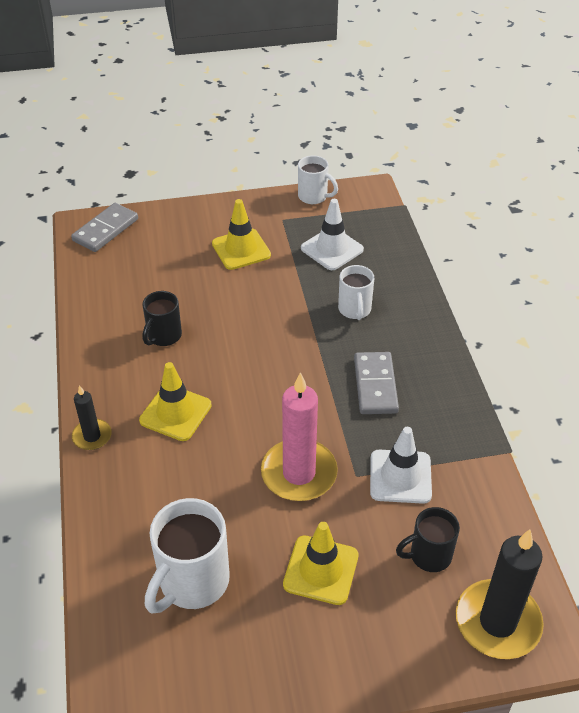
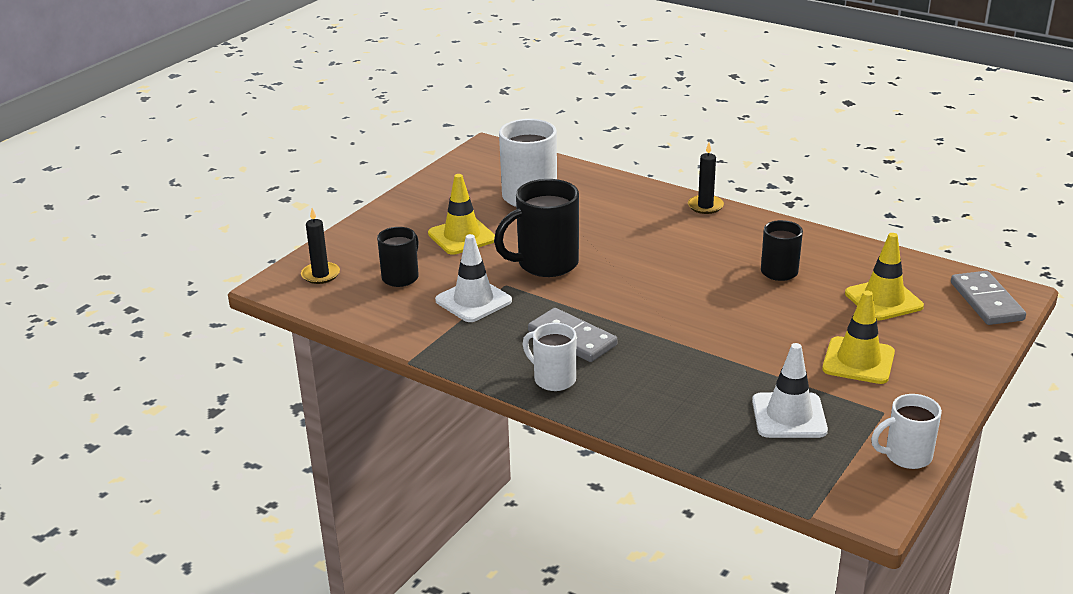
camera: 135 degrees right, 15 degrees down
(175, 413) = (680, 243): yellow traffic cone -> yellow traffic cone (883, 300)
(299, 473) = (545, 264): pink candle -> black mug
(354, 310) = (677, 379): white mug -> white mug (553, 379)
(497, 622) = (320, 275): black candle -> black candle, size x0.53

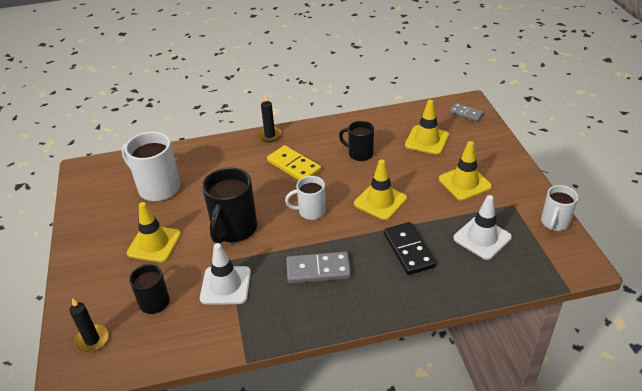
camera: 45 degrees left, 10 degrees up
(553, 379) = (346, 305): white mug -> white mug (311, 211)
(686, 245) = (294, 166): none -> yellow domino
(688, 377) = (408, 250): none -> black domino
(729, 322) = (380, 201): none -> yellow traffic cone
(986, 301) = (466, 113): grey domino -> grey domino, size x0.64

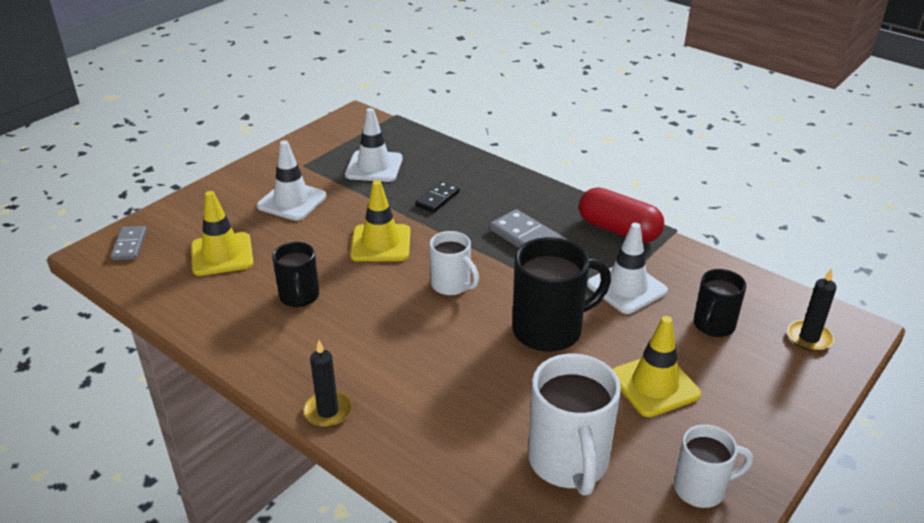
camera: 130 degrees left, 5 degrees down
(280, 325) = (618, 230): none -> red capsule
(294, 166) = (380, 344): yellow domino -> none
(408, 250) = (438, 199): black domino -> black domino, size x0.64
(464, 183) = (292, 201): yellow traffic cone -> white traffic cone
(554, 223) = (311, 138): white mug -> white mug (701, 488)

